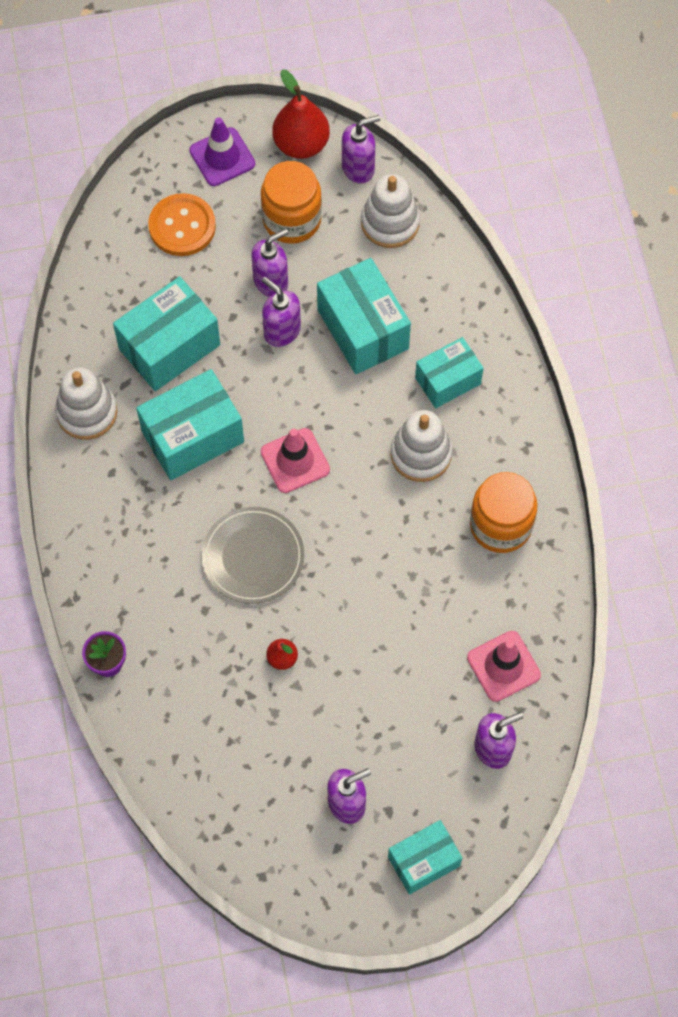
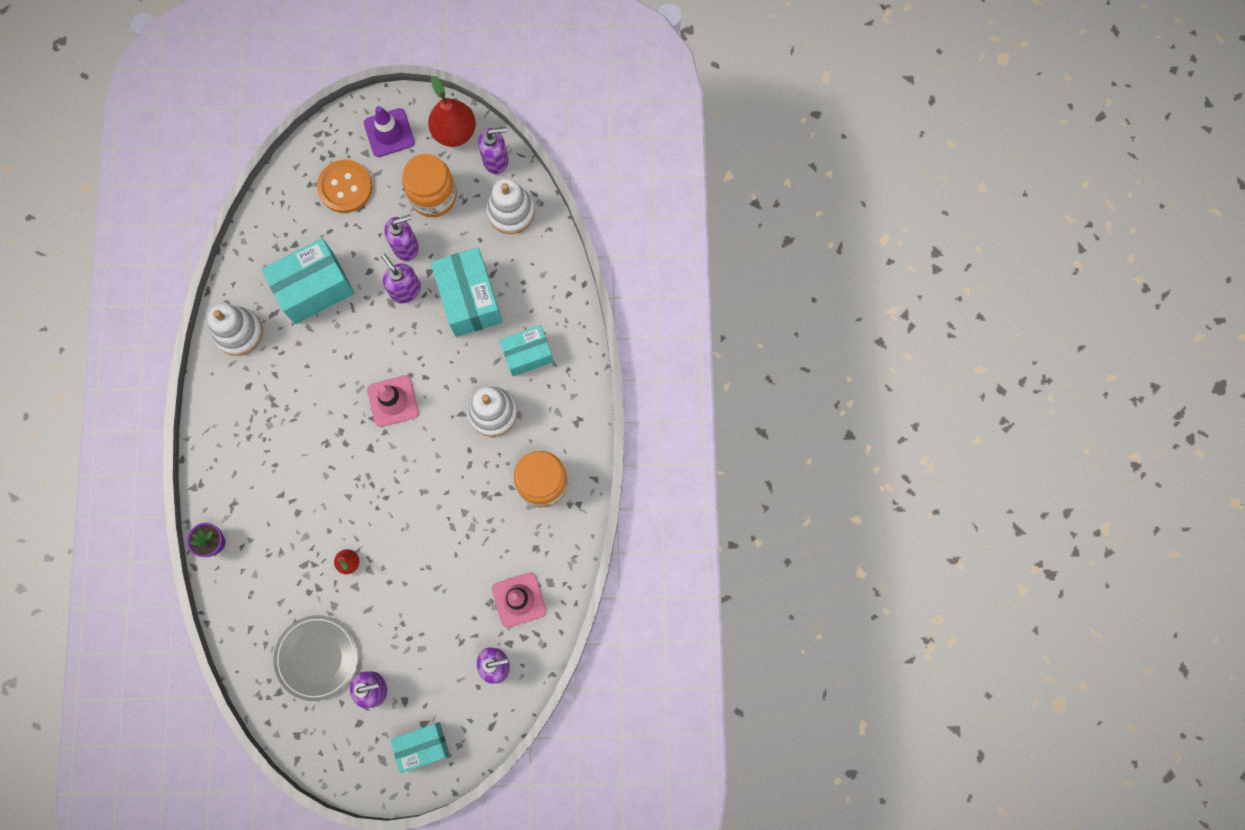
camera: 10 degrees right, 10 degrees up
(193, 437) = (317, 367): turquoise box -> none
(253, 557) = (343, 475): grey plate -> grey plate (317, 657)

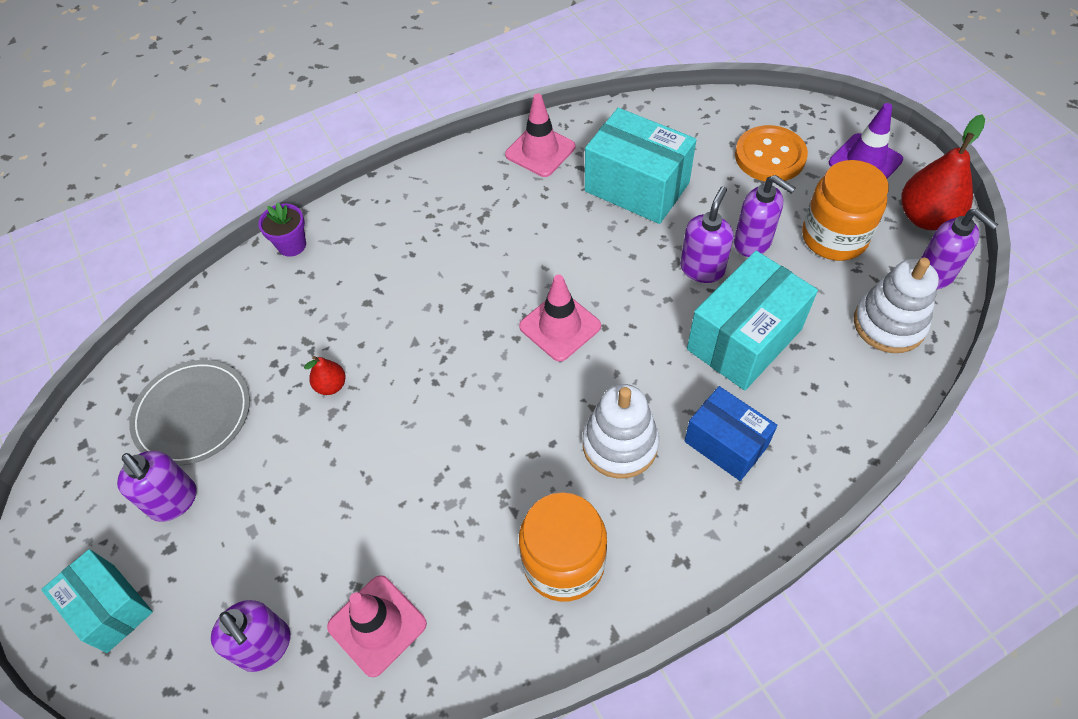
camera: 65 degrees right, 20 degrees down
(239, 332) = (540, 151): white stacking toy -> pink traffic cone
(527, 354) = (726, 444): turquoise box -> blue box

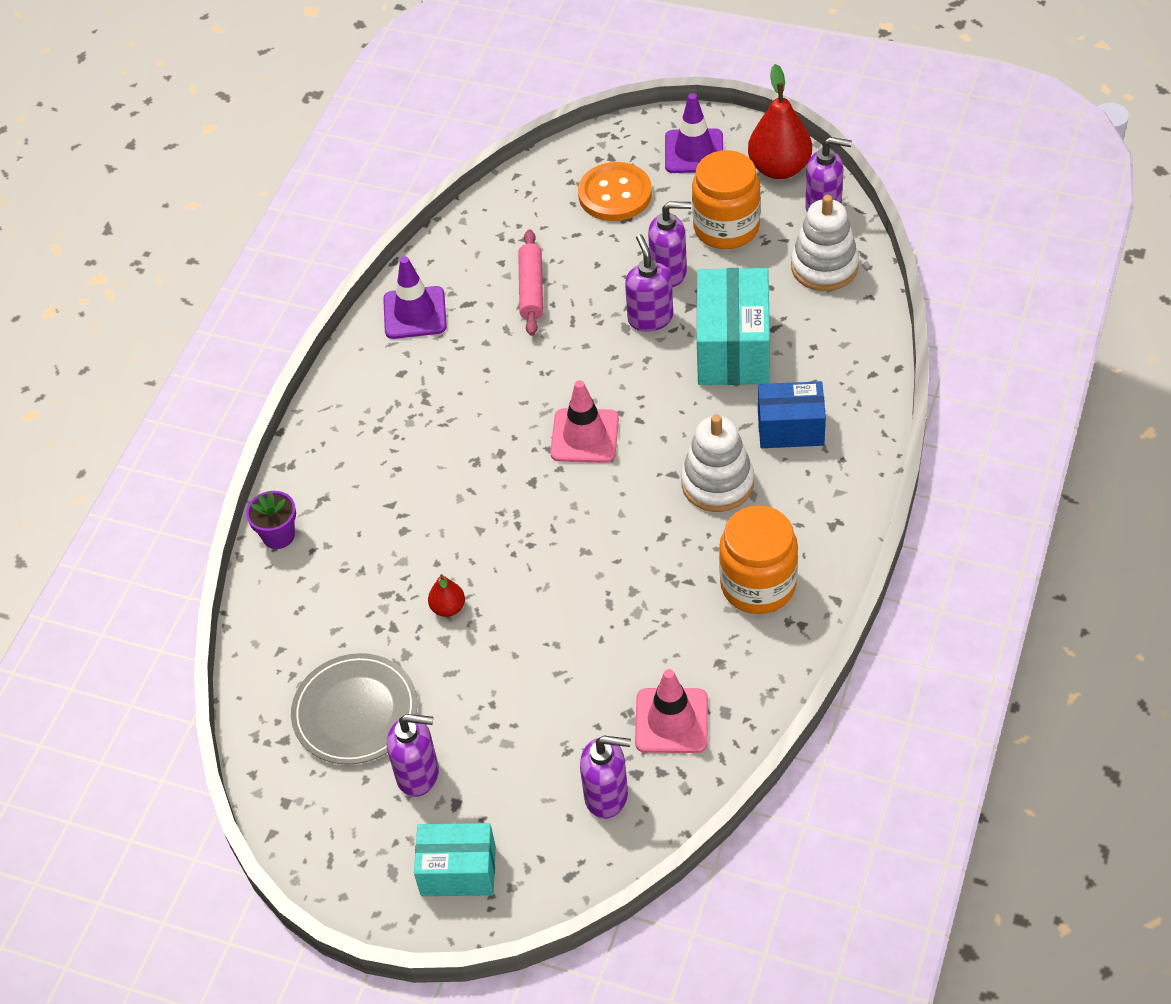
camera: 40 degrees left, 5 degrees down
(540, 151) = (415, 313): pink traffic cone -> purple traffic cone
(637, 187) = (531, 289): turquoise box -> pink rolling pin

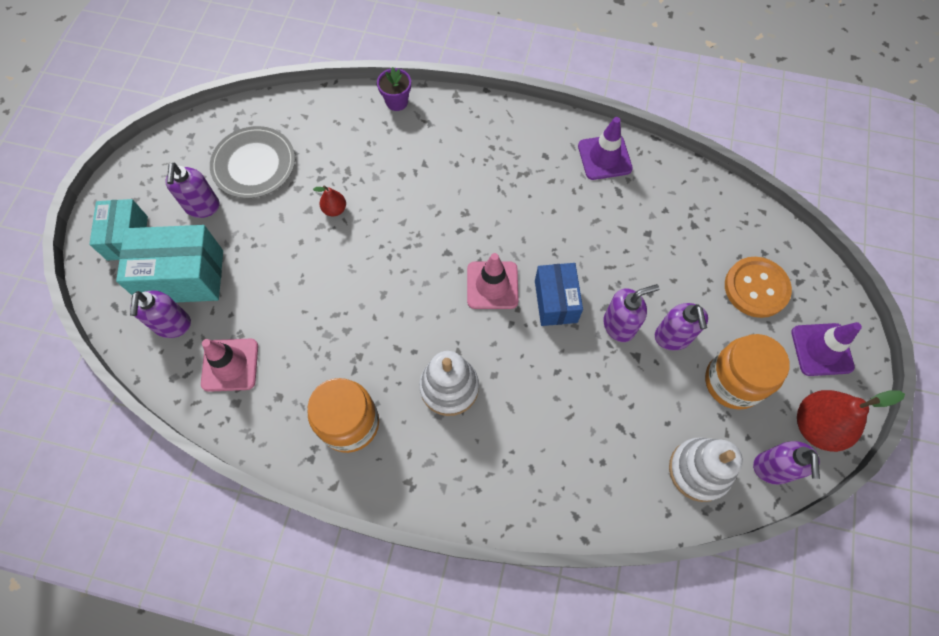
camera: 80 degrees right, 15 degrees up
(531, 289) = (639, 234): pink rolling pin -> none
(733, 348) = (593, 393): turquoise box -> turquoise box (183, 277)
(790, 428) = (509, 444): blue box -> blue box (556, 301)

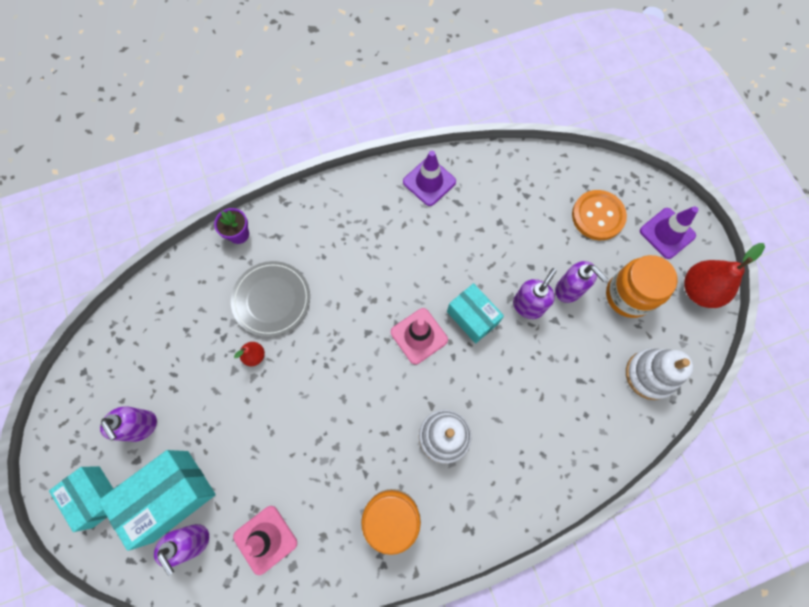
camera: 35 degrees left, 5 degrees up
(254, 164) = (158, 362): grey plate -> grey plate (271, 299)
(556, 301) = (472, 317): blue box -> turquoise box
(772, 468) = (692, 340): purple soap dispenser -> none

